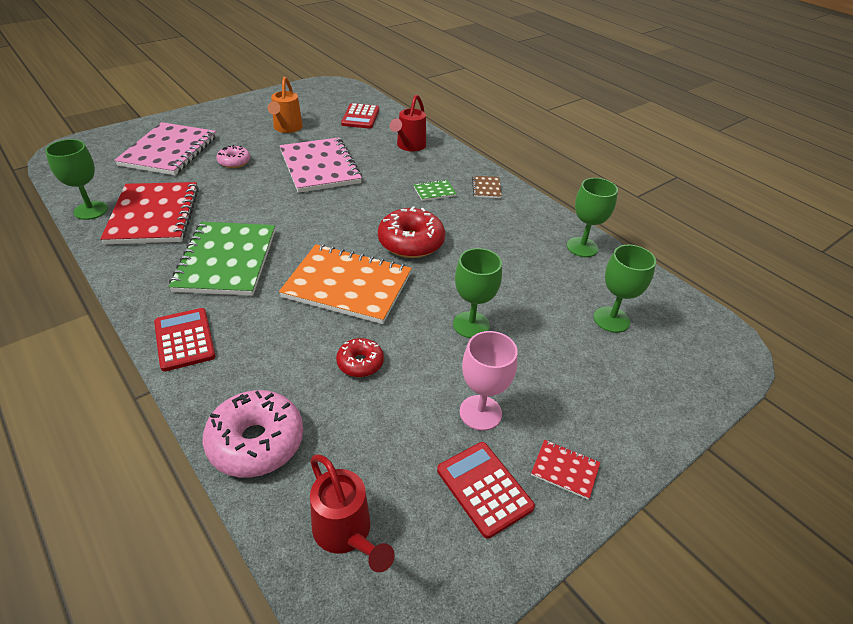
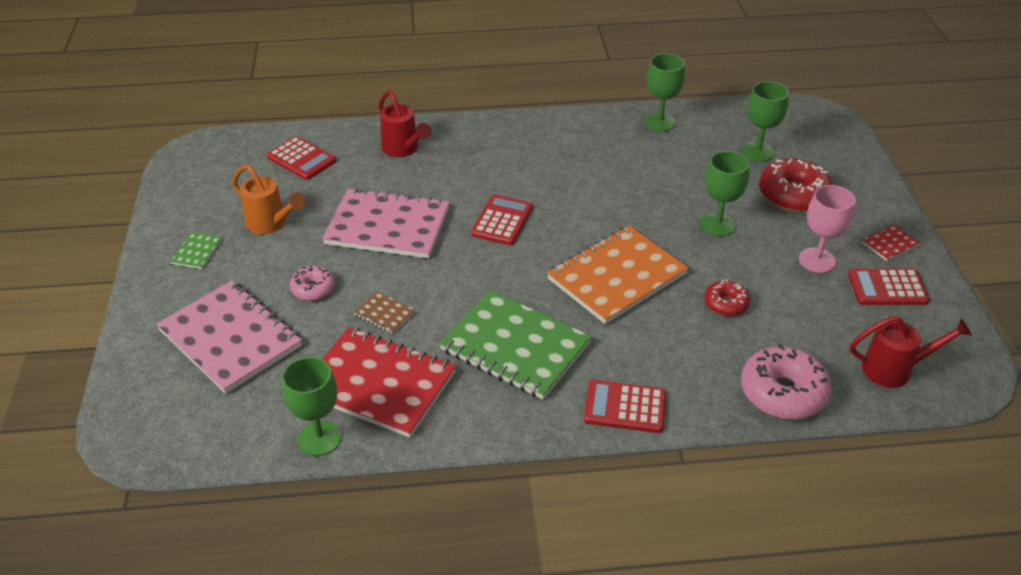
camera: 55 degrees left, 0 degrees up
(368, 210) = (502, 221): none -> red calculator
(411, 242) = (579, 214): red donut -> red donut (793, 195)
(434, 191) = (506, 167): green notebook -> green notebook (196, 252)
(486, 188) = (527, 133): brown notebook -> brown notebook (385, 314)

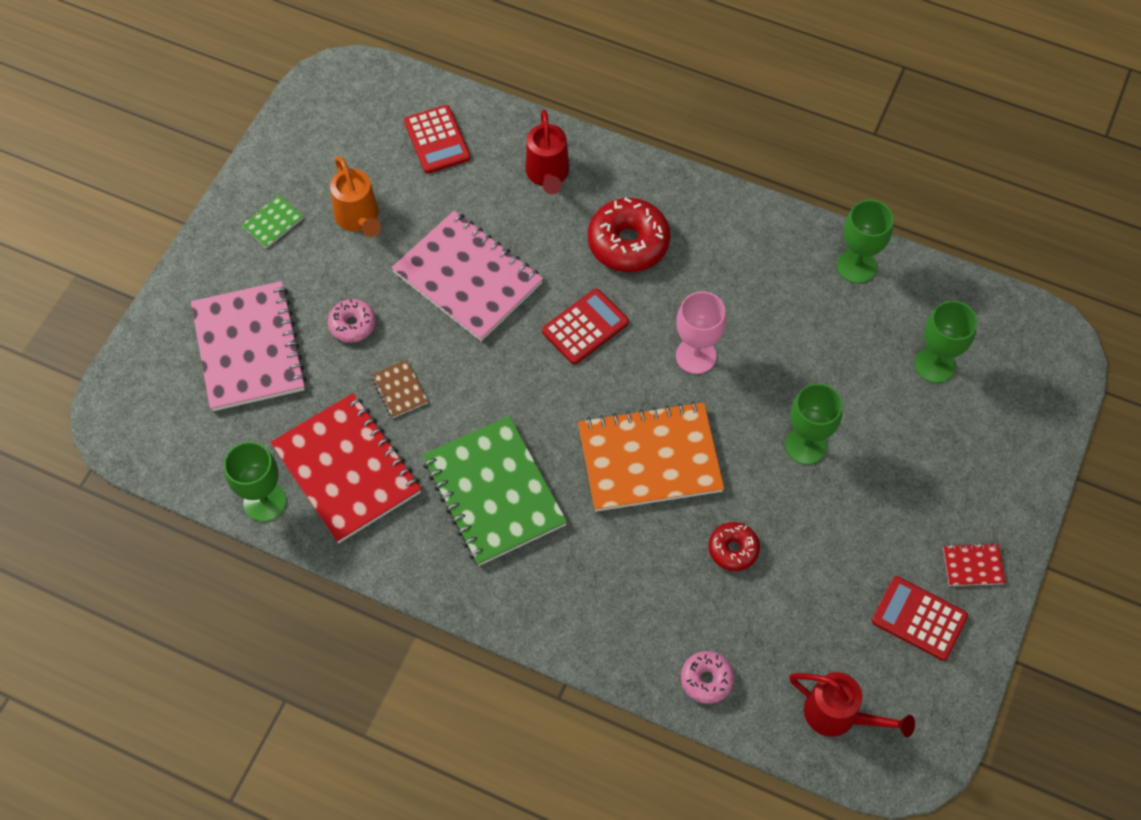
camera: 30 degrees right, 20 degrees up
(625, 407) = (547, 614): red calculator -> none
(783, 392) = (706, 680): pink donut -> pink donut, size x0.56
(793, 195) = (922, 446): red donut -> red donut (628, 243)
(817, 260) = (874, 545): pink goblet -> pink goblet (696, 356)

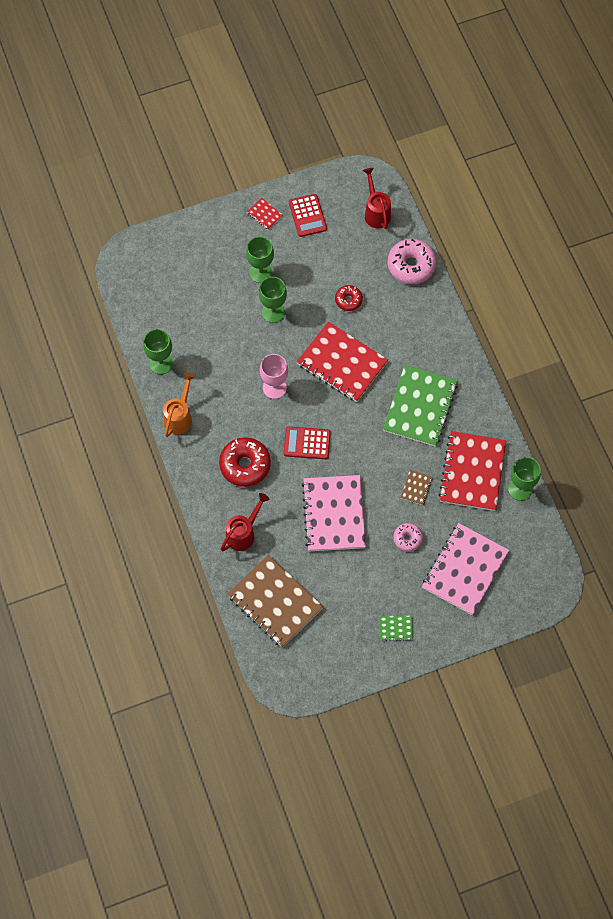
camera: 135 degrees left, 5 degrees up
(359, 218) = (353, 592): orange watering can -> orange watering can (179, 417)
(437, 140) = (275, 602): red calculator -> brown notebook
(649, 459) = (342, 363): orange notebook -> red notebook
(706, 680) = (411, 265): pink donut -> pink donut, size x1.78
(934, 365) = (182, 295): green goblet -> green goblet (261, 272)

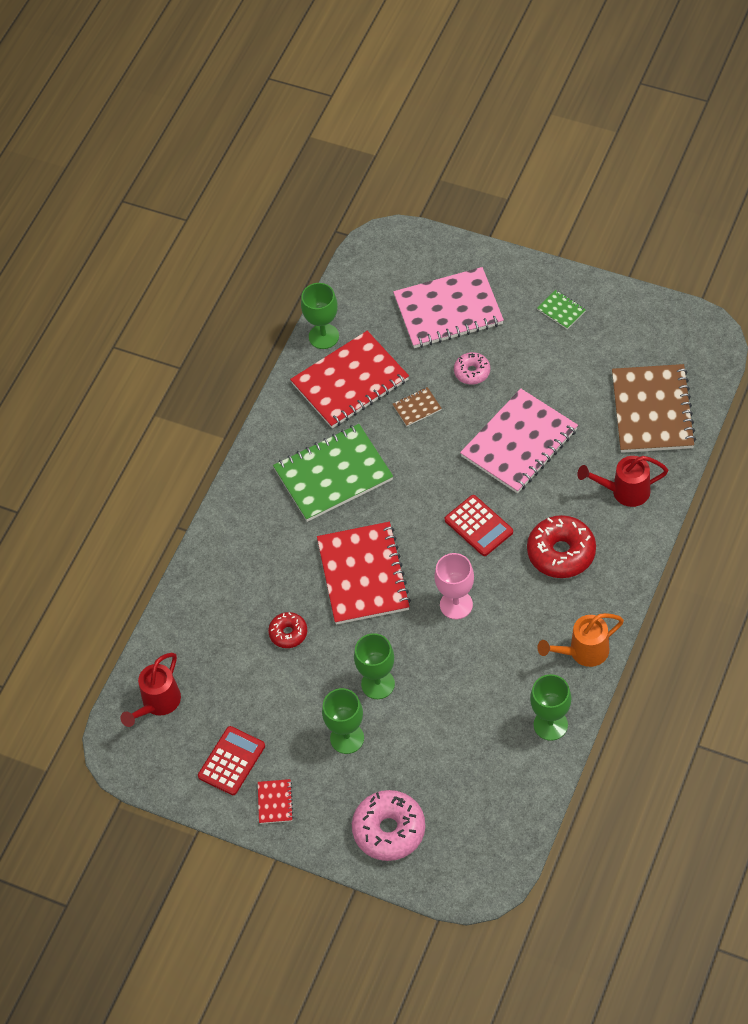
camera: 130 degrees left, 10 degrees down
(411, 265) = (187, 617): pink donut -> pink donut (389, 830)

